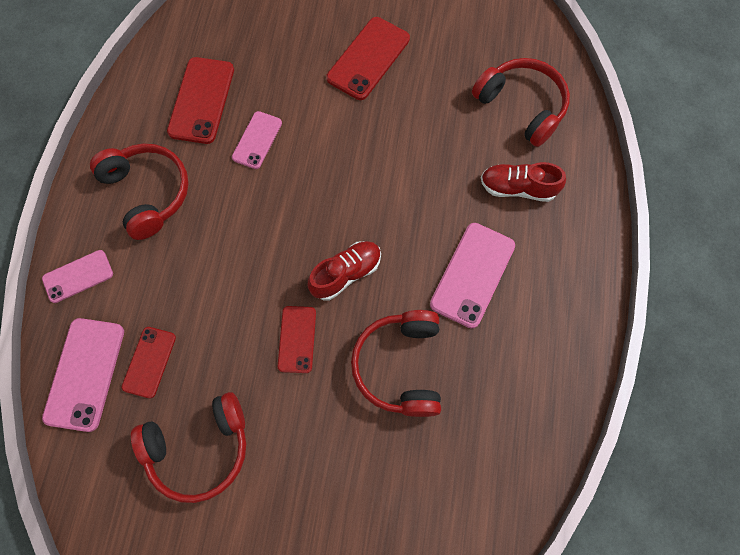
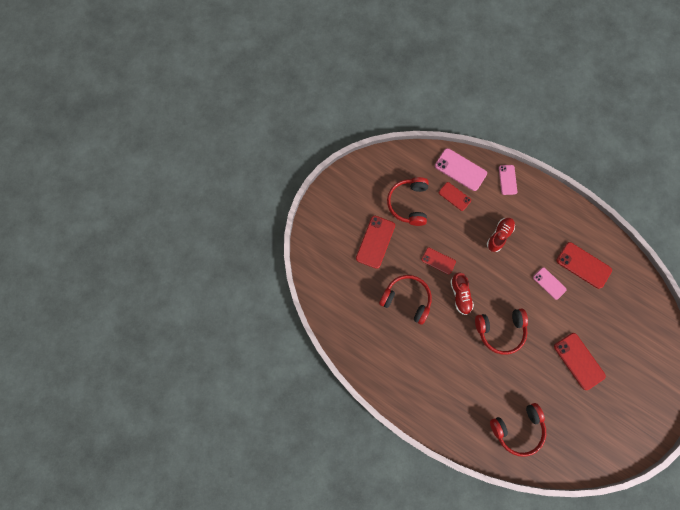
camera: 115 degrees right, 5 degrees up
(148, 193) = (539, 222): red headphones -> red headphones (500, 331)
(311, 481) = (375, 242): none -> red phone
(472, 275) = (435, 353): pink phone -> none
(517, 188) = (471, 400): red shoe -> red shoe (499, 236)

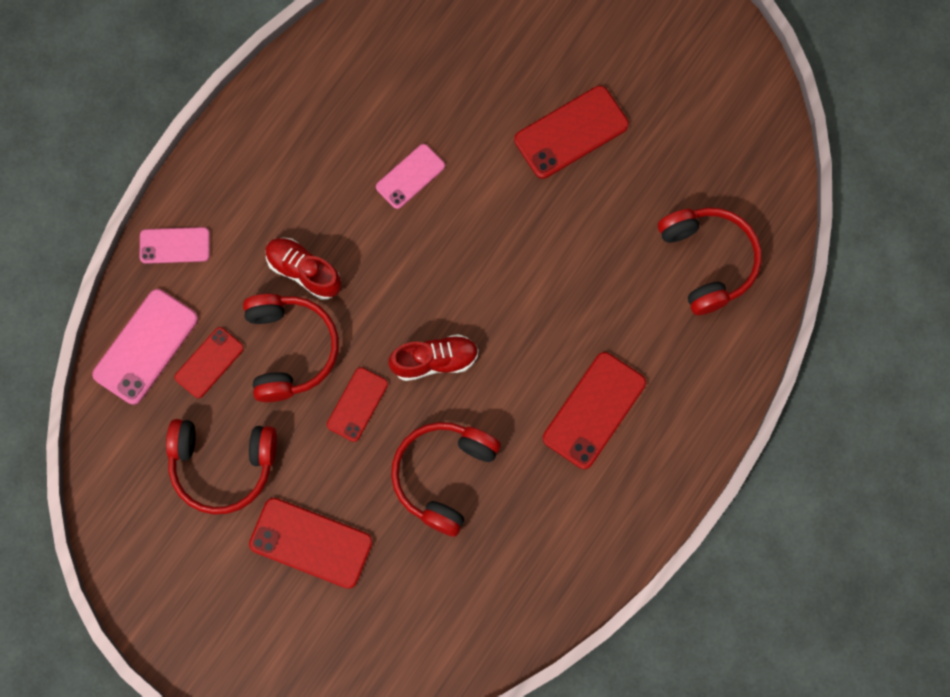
camera: 90 degrees left, 0 degrees up
(500, 331) = (511, 282): red headphones -> red headphones (290, 349)
(583, 265) = (372, 105): red phone -> red phone (594, 410)

